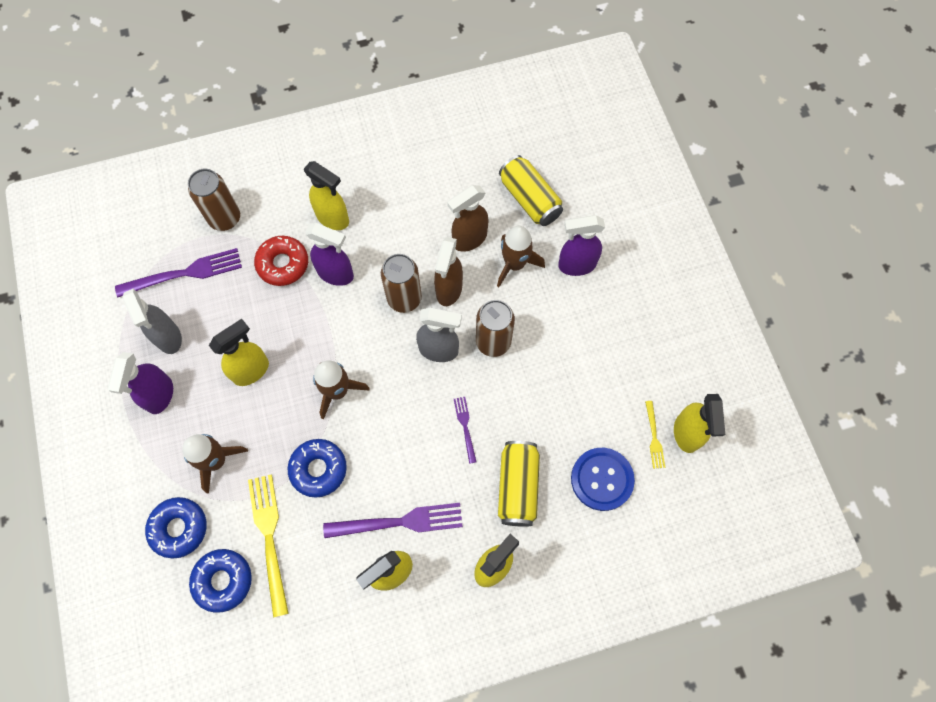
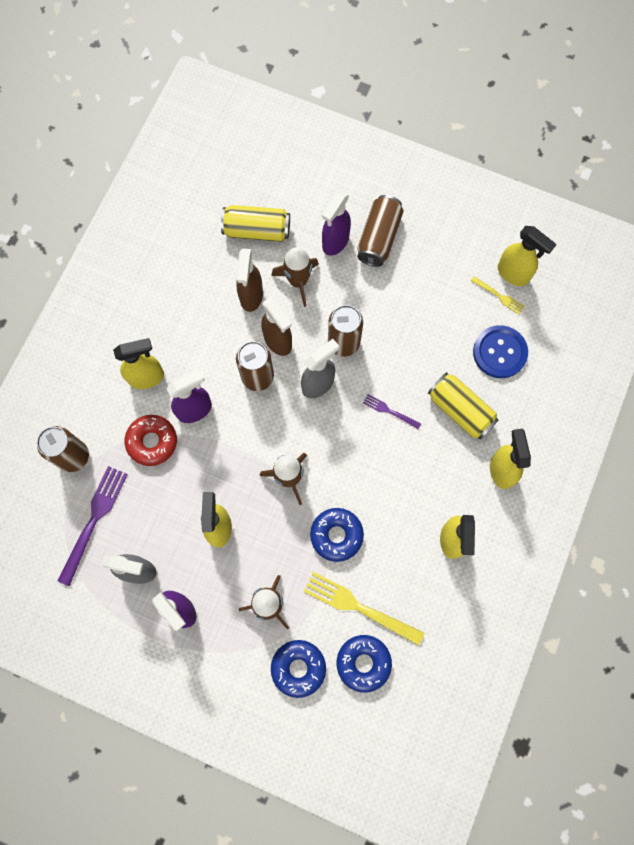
camera: 50 degrees left, 5 degrees up
(399, 522) = (420, 508): purple fork -> none
(613, 296) = (379, 238): none -> brown can

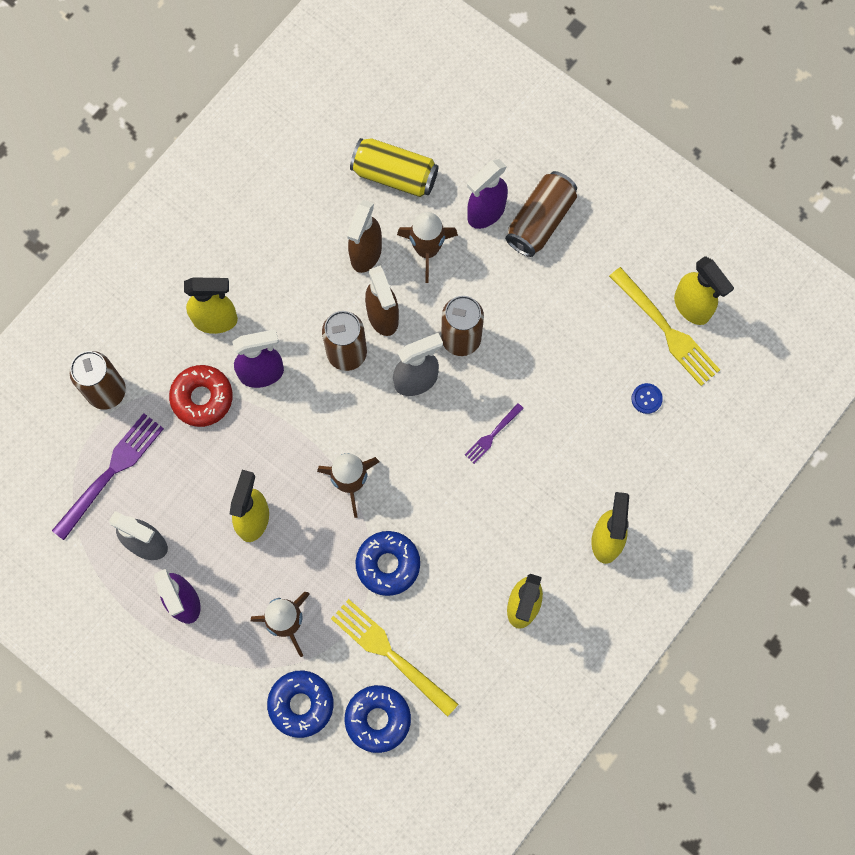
camera: 15 degrees right, 0 degrees up
(389, 411) = (492, 435): purple fork -> purple fork turned 90 degrees counterclockwise
(460, 410) = (577, 456): yellow can -> none
(499, 296) = (666, 329): yellow fork -> yellow fork, size x1.94
(499, 352) = (646, 398): blue button -> blue button, size x0.46

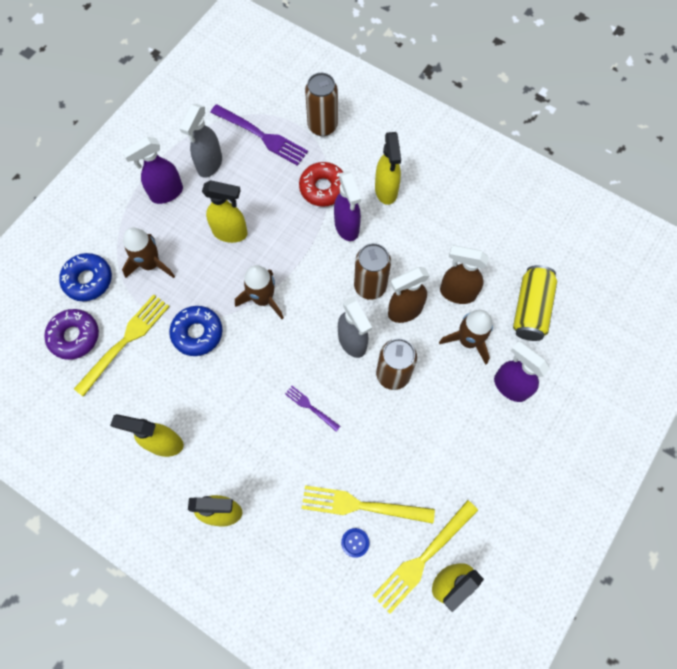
camera: 85 degrees right, 5 degrees down
(378, 719) = (74, 336): blue donut -> purple donut
(540, 221) = (510, 434): brown can -> none
(608, 387) = (362, 505): none -> yellow fork

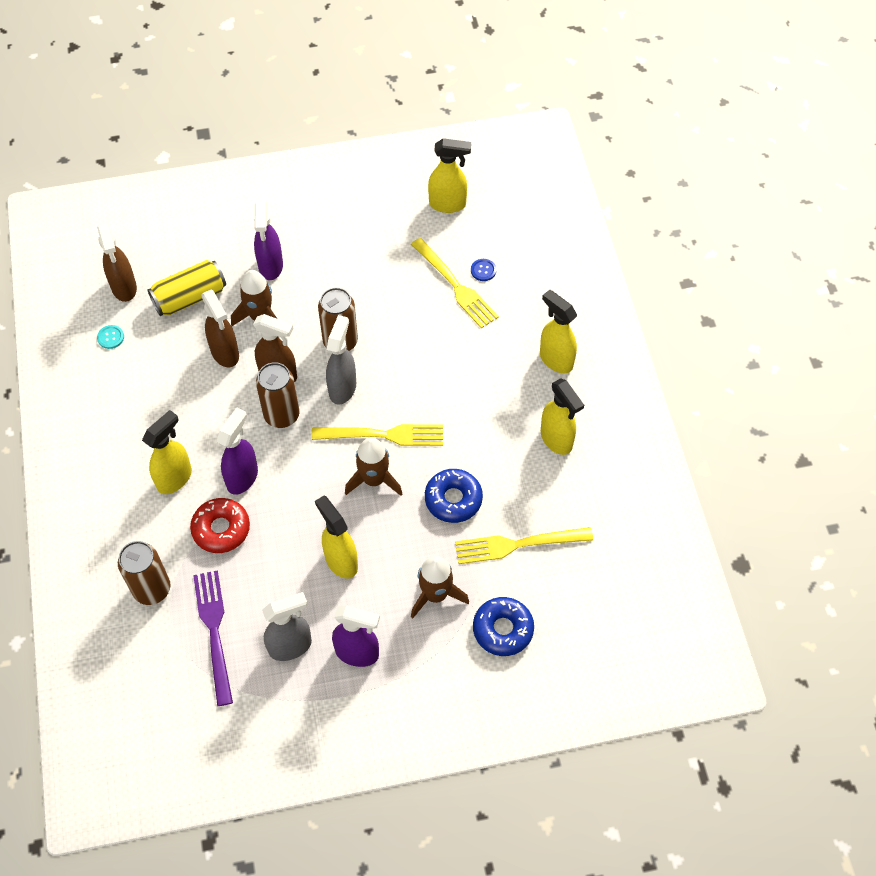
camera: 135 degrees left, 10 degrees down
(74, 336) = (557, 587): purple donut -> none
(310, 407) = (423, 372): purple fork -> none
(423, 558) = (449, 228): yellow fork -> yellow fork (383, 435)
(540, 235) = (110, 337): none -> turquoise button
(579, 274) = (124, 288): none -> brown spray bottle

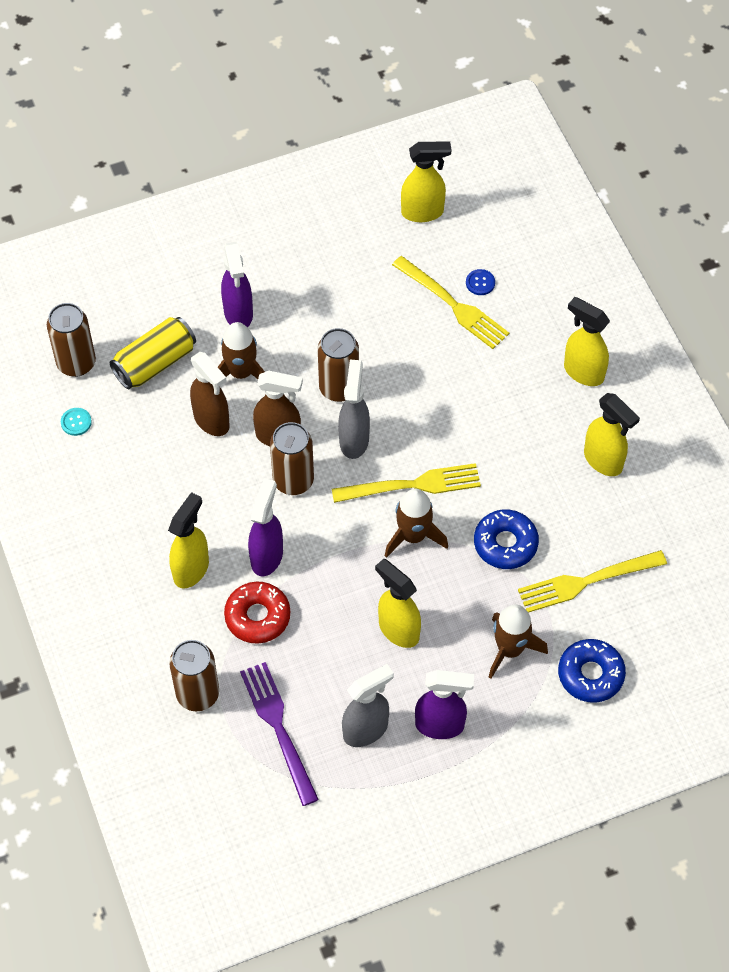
camera: 10 degrees left, 0 degrees up
(124, 288) = (76, 363): brown spray bottle -> brown can

